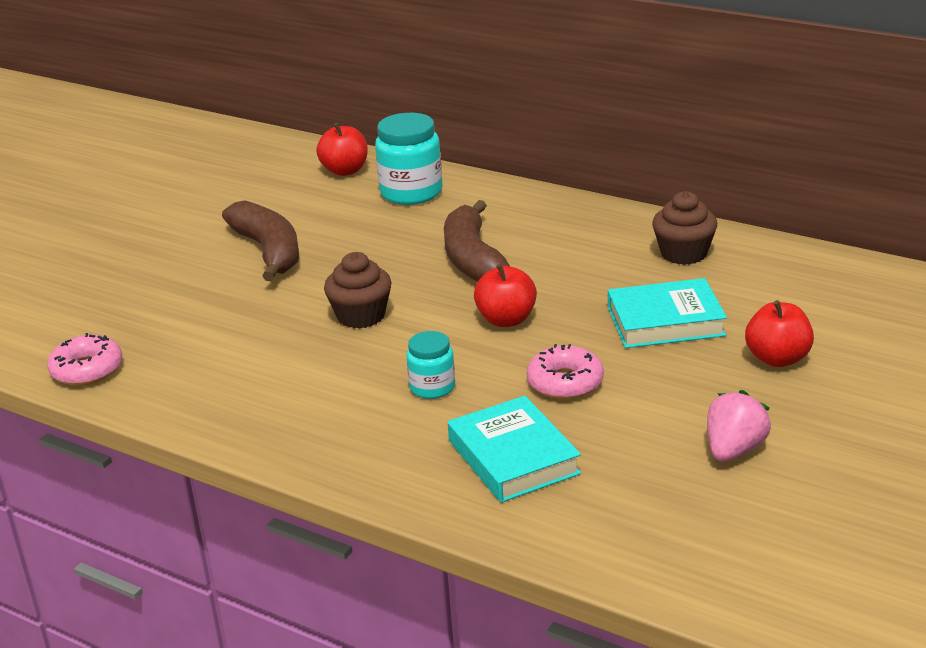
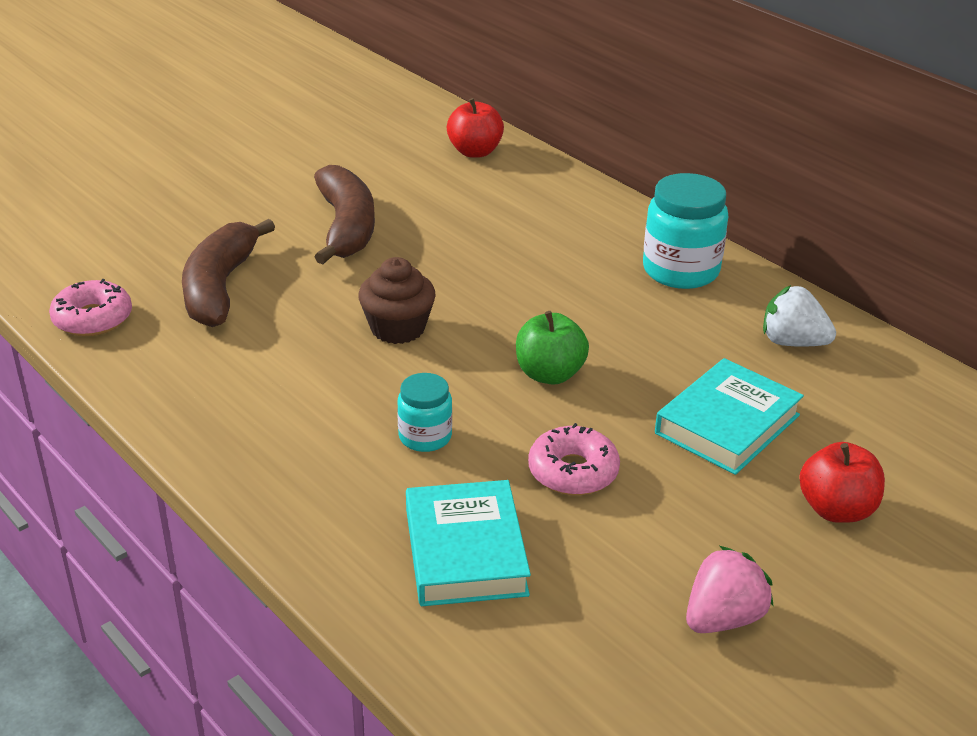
camera: 15 degrees right, 5 degrees up
(411, 192) = (530, 194): turquoise jar -> turquoise jar (680, 270)
(473, 259) = (553, 290): brown banana -> brown banana (220, 287)
(506, 320) = (549, 374): red apple -> green apple
(665, 321) = (727, 424): turquoise book -> turquoise book turned 60 degrees counterclockwise
(683, 253) = (792, 342): brown cupcake -> white strawberry

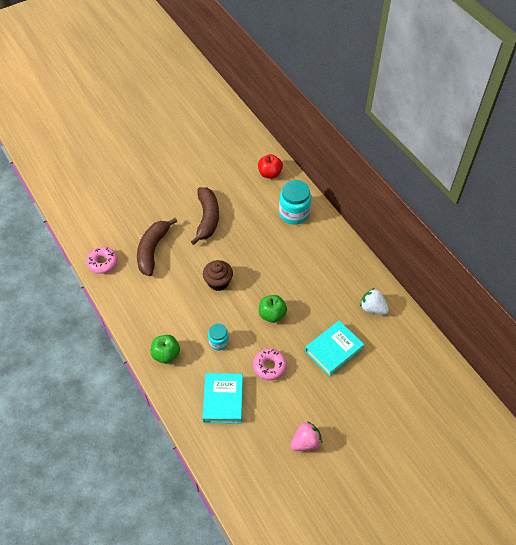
camera: 10 degrees right, 20 degrees up
(287, 474) = (166, 354): none -> green apple
(680, 270) = (339, 260): turquoise jar -> turquoise jar (294, 213)
(836, 509) = (361, 398): red apple -> none

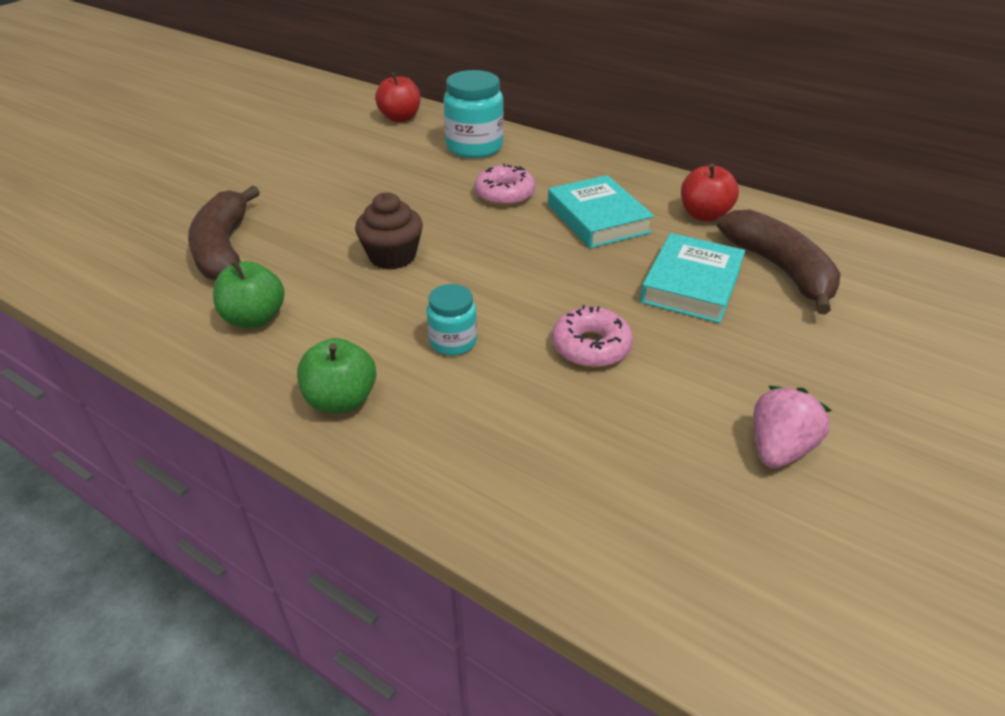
camera: 25 degrees left, 15 degrees down
(103, 263) = (111, 294): pink donut -> pink donut (504, 194)
(207, 218) = (318, 186): brown banana -> brown banana (779, 269)
(223, 400) = (533, 437): turquoise book -> turquoise book (598, 218)
(272, 314) = (533, 271): green apple -> green apple (255, 318)
(372, 308) = (704, 215): white strawberry -> red apple

